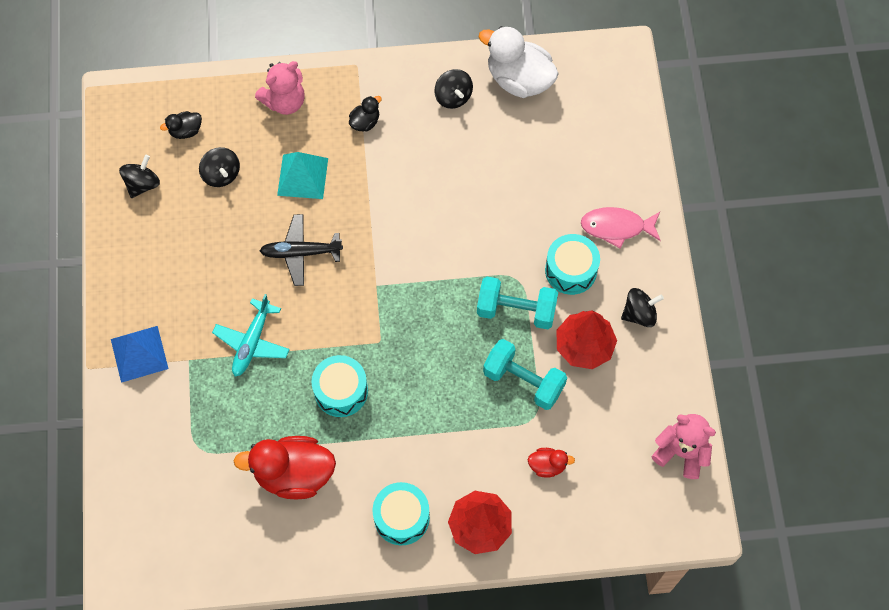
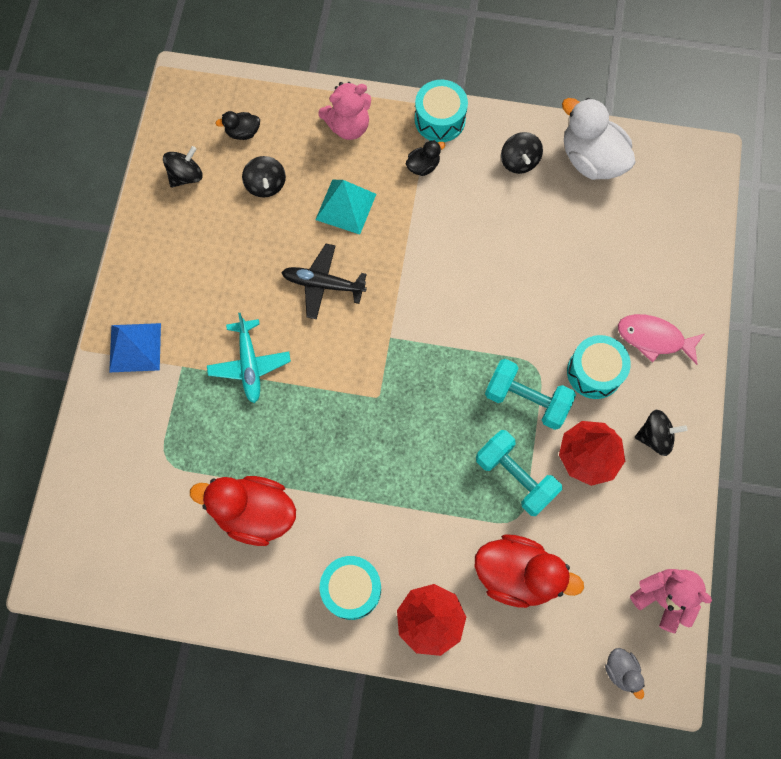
camera: 15 degrees right, 5 degrees up
(252, 342) = (249, 364): turquoise plane -> turquoise plane turned 45 degrees counterclockwise
(341, 391) = (325, 438): turquoise drum -> turquoise drum (440, 119)
(547, 465) = (517, 574): red duck -> red duck, size x2.11
(660, 524) = (621, 670): none -> grey duck

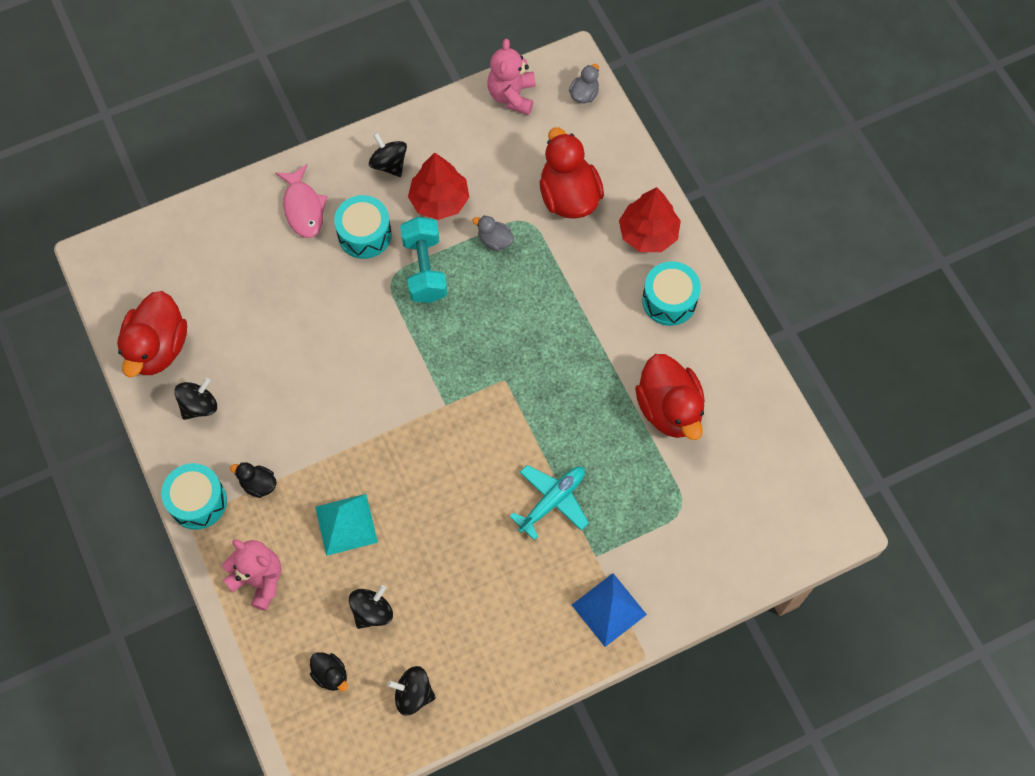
camera: 125 degrees left, 5 degrees down
(323, 284) = (436, 492): black plane -> none
(515, 477) = (495, 240): turquoise dumbbell -> grey duck
(591, 159) = (158, 348): white duck -> red duck

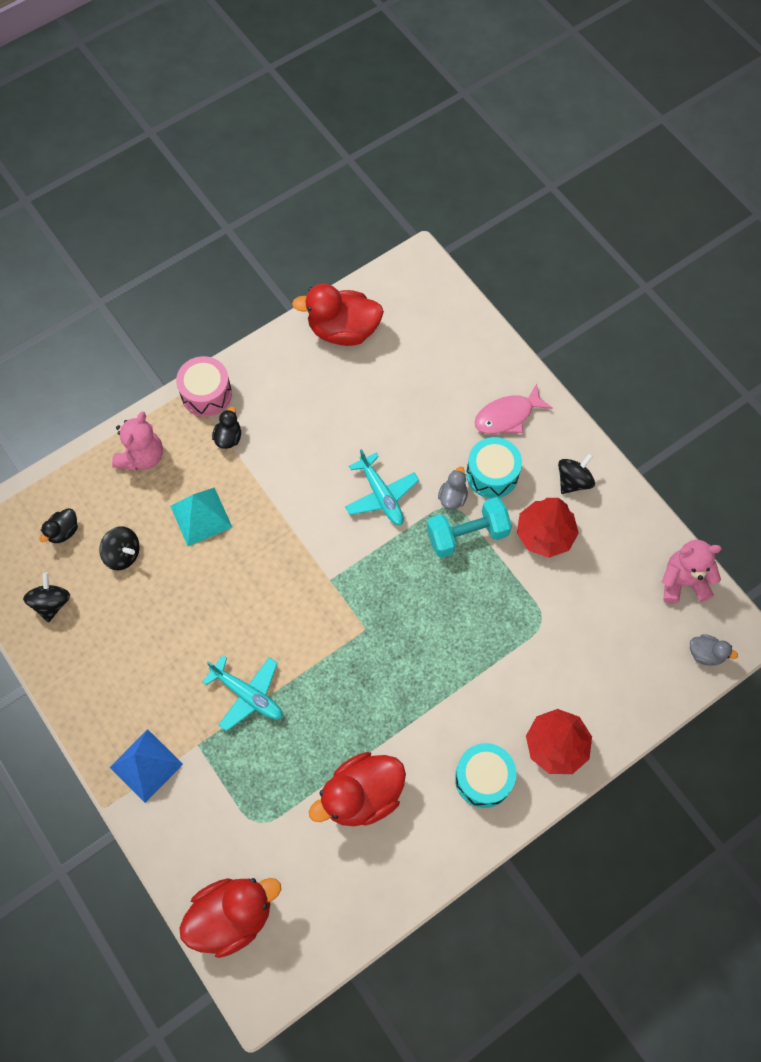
camera: 80 degrees right, 0 degrees up
(198, 501) = (206, 394): turquoise drum -> pink drum
(199, 406) = (294, 374): black spinning top -> none
(363, 341) = (381, 495): none -> turquoise plane
(495, 240) = (512, 594): grey duck -> grey duck (452, 497)
(569, 196) = (580, 657): red duck -> red duck (232, 916)

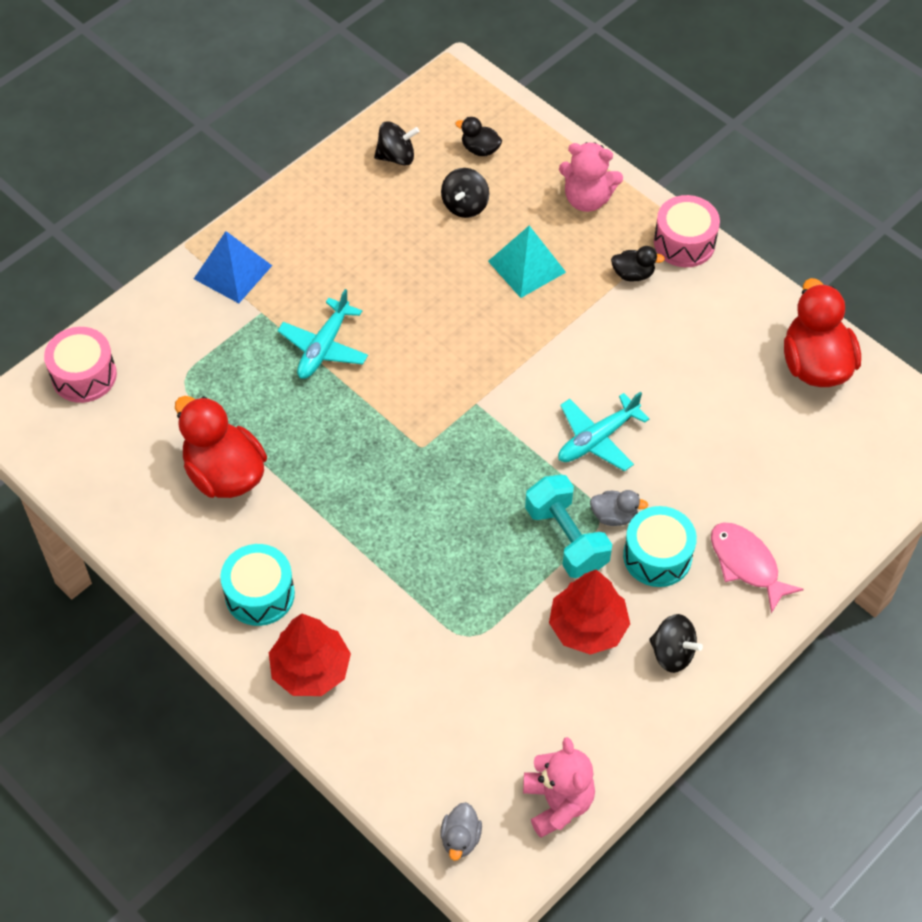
camera: 80 degrees right, 10 degrees down
(232, 916) = (84, 375): red duck -> pink drum

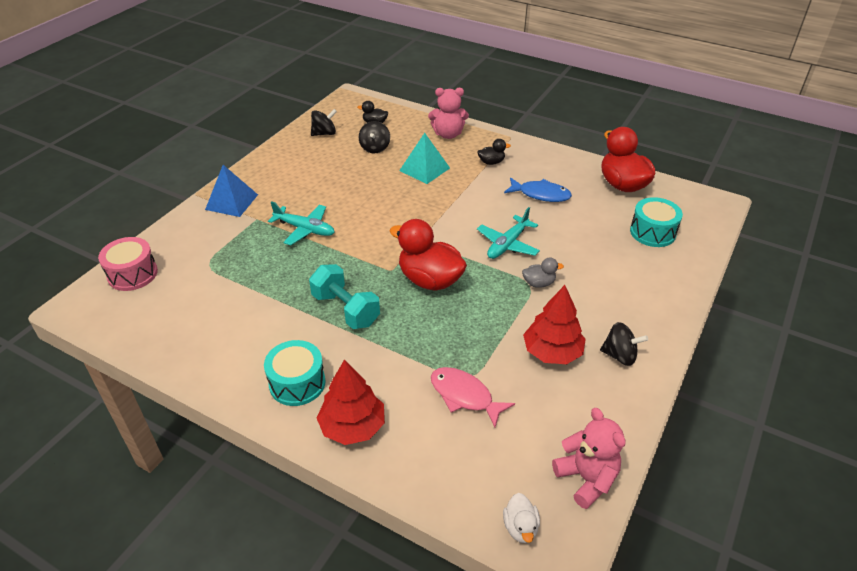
camera: 15 degrees left, 15 degrees down
(224, 474) = (251, 312): red duck -> red duck (430, 280)
(324, 347) = (305, 229): turquoise plane -> turquoise plane turned 75 degrees counterclockwise
(460, 838) = (520, 527): grey duck -> white duck
(566, 538) = (512, 302): turquoise dumbbell -> turquoise dumbbell (346, 309)
(657, 556) = (579, 300): turquoise drum -> turquoise drum (652, 232)
(682, 356) = (541, 194): none -> blue fish
(684, 243) = (515, 144): pink drum -> none
(746, 564) = (640, 293): pink fish -> pink fish (464, 396)

